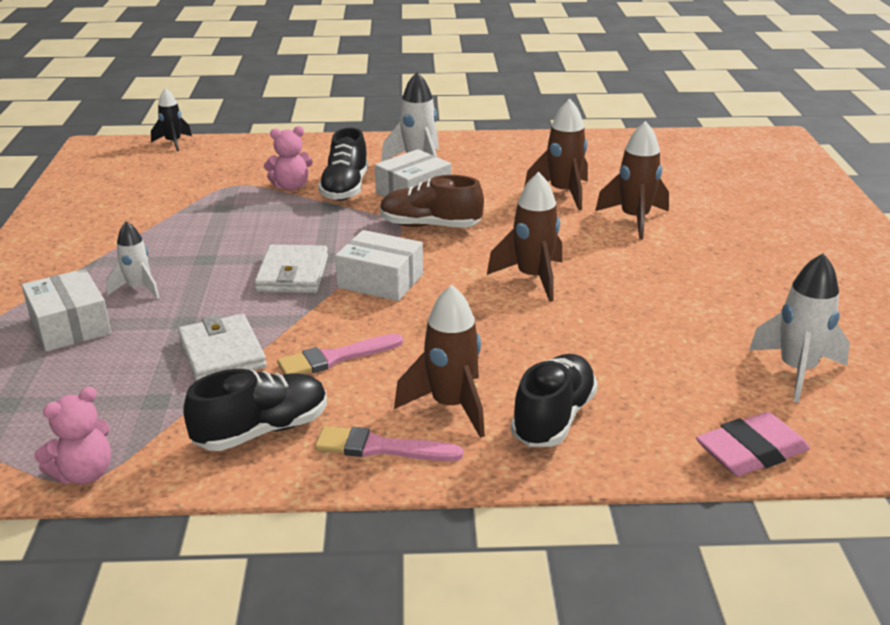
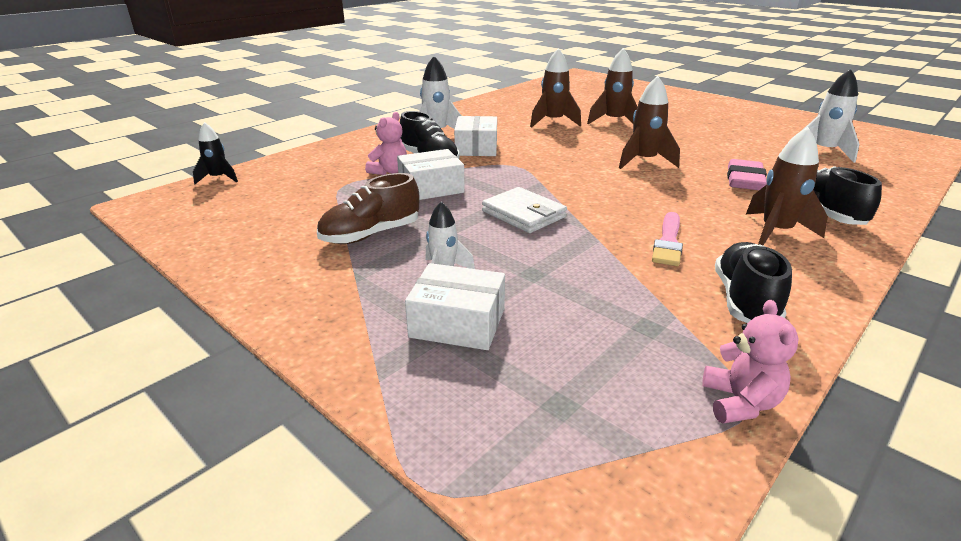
camera: 45 degrees left, 0 degrees up
(222, 353) = (606, 276): white wallet -> none
(380, 281) = (580, 195): white box -> white box (431, 188)
(381, 448) = (809, 269): pink brush -> none
(430, 226) = (530, 159): brown shoe -> brown shoe (371, 235)
(751, 451) = (897, 186): pink eraser -> pink eraser (744, 180)

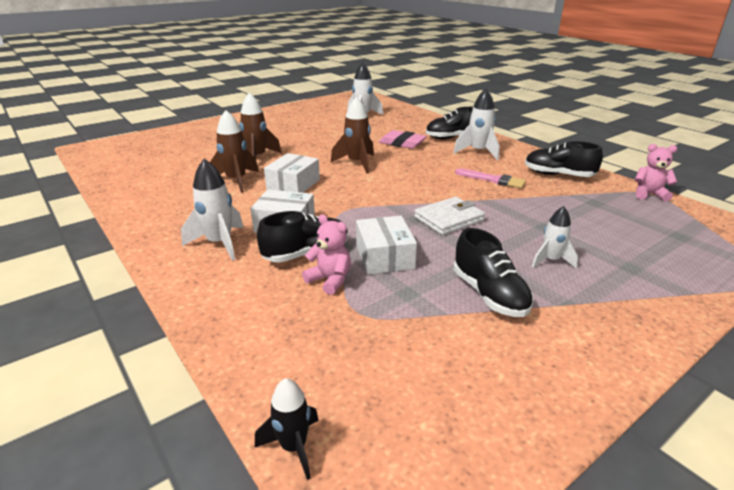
camera: 80 degrees left, 0 degrees up
(371, 235) = (489, 294): brown shoe -> black shoe
(457, 323) = (618, 260): white box -> white box (293, 184)
(776, 232) = (478, 152): brown rocket -> white rocket

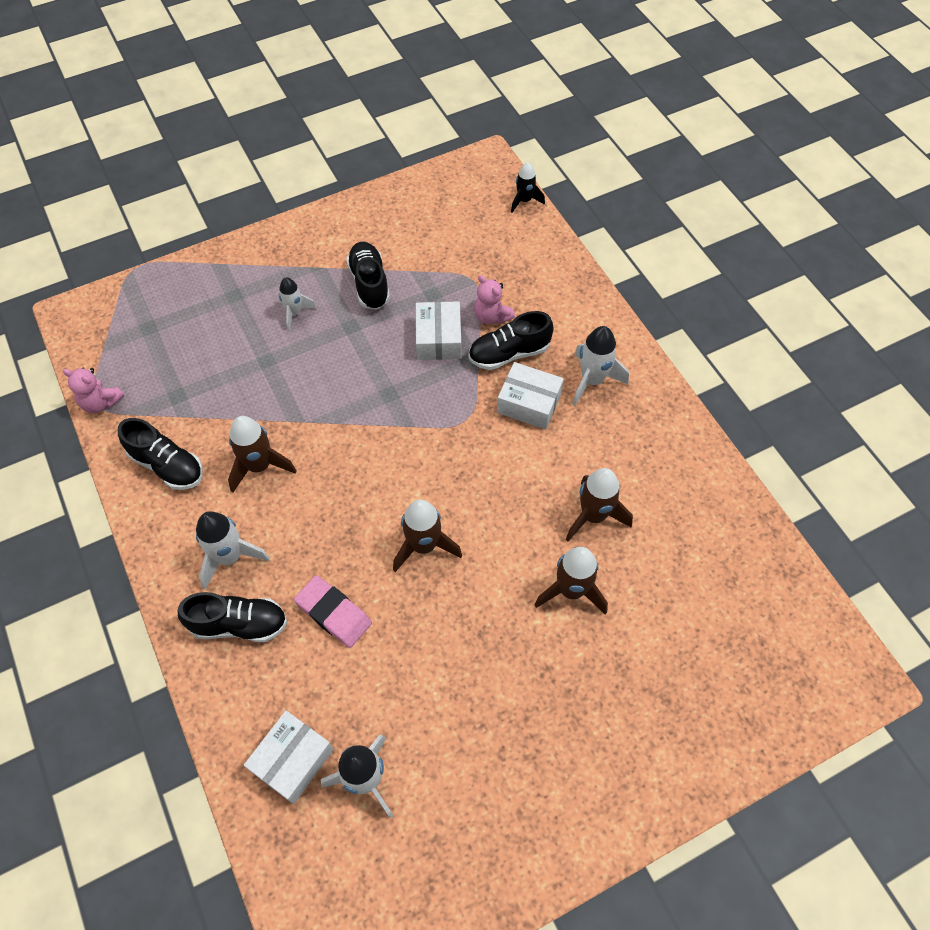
camera: 170 degrees left, 30 degrees up
(293, 184) = (518, 493): white box -> white box (292, 760)
(449, 219) = (355, 388): white wallet -> none
(492, 180) = (259, 466): pink brush -> brown rocket

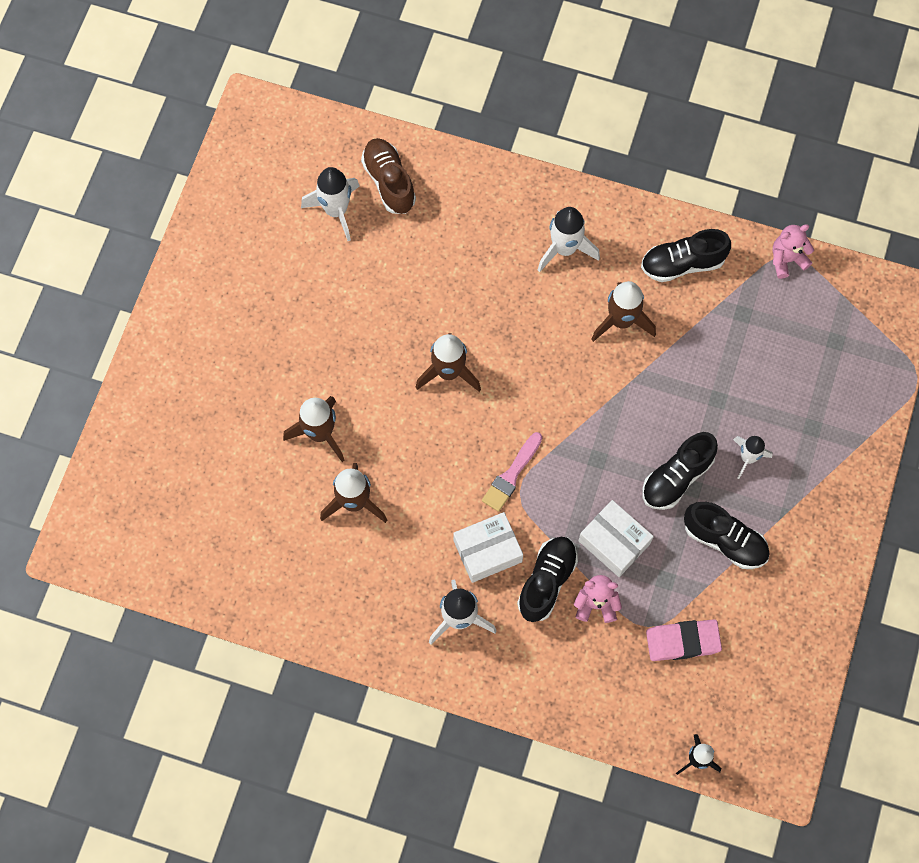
camera: 135 degrees right, 10 degrees up
(239, 624) = (509, 218): black shoe -> black shoe (676, 477)
(292, 760) = (389, 182): white box -> brown shoe
(333, 613) = (458, 278): pink eraser -> pink eraser (682, 641)
(458, 435) = (511, 474): none -> pink brush

